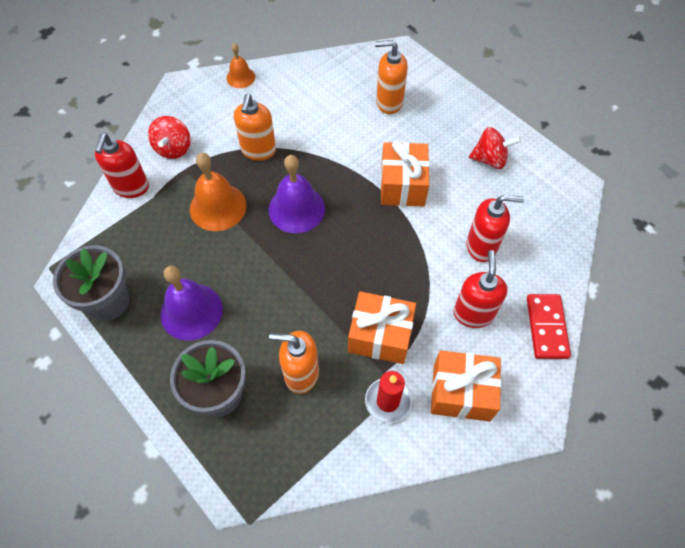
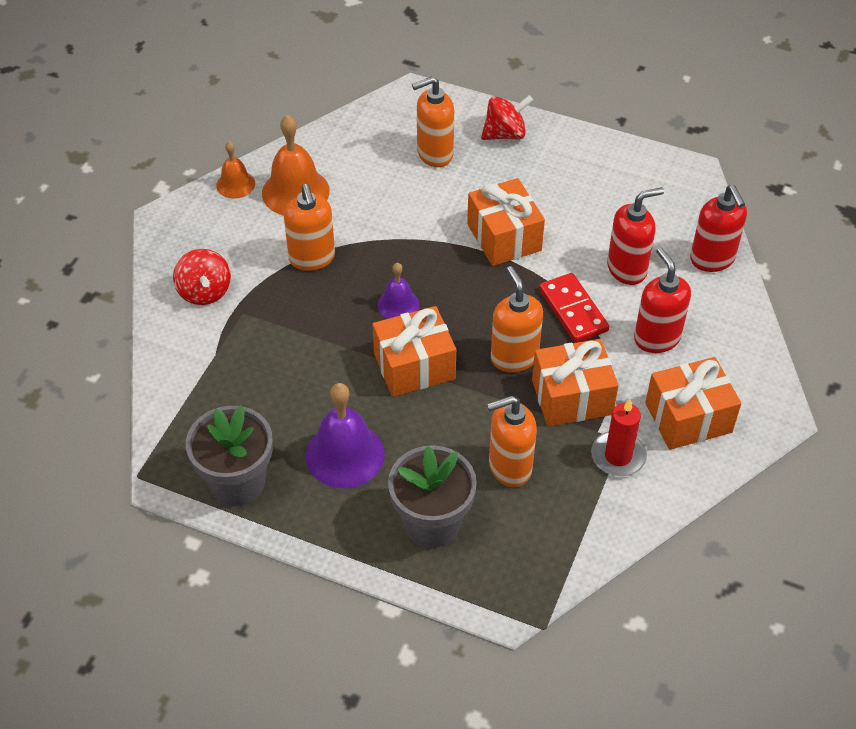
camera: 25 degrees left, 10 degrees down
(131, 187) = (180, 353): red soap dispenser -> red soap dispenser (712, 259)
(218, 207) = (303, 336): orange bell -> orange bell (295, 192)
(280, 262) = (414, 366): none -> orange gift
(296, 209) = (398, 304): purple bell -> purple bell, size x0.58
(355, 284) = (514, 357): none -> orange soap dispenser
(490, 159) = (584, 177): red spinning top -> red spinning top (505, 134)
(546, 327) = (738, 323): red domino -> red domino (573, 310)

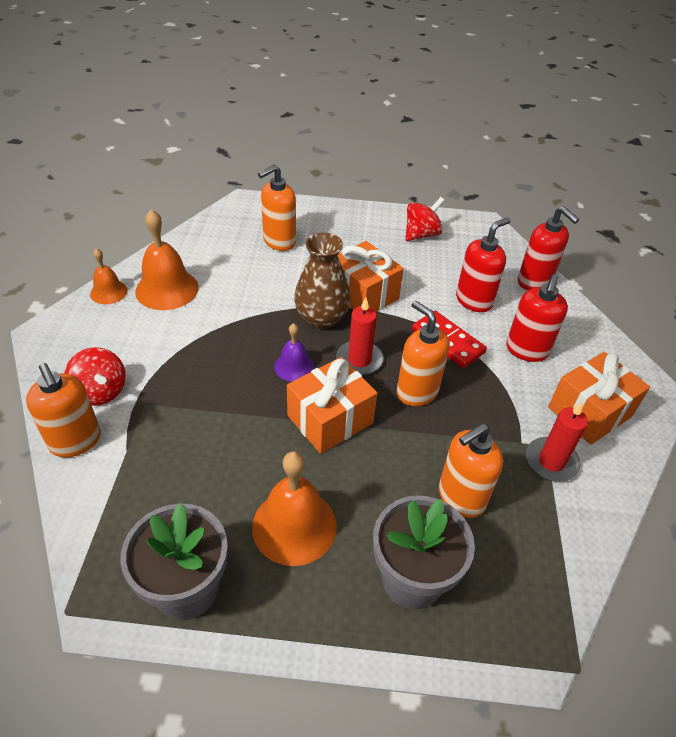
camera: 20 degrees left, 5 degrees down
(312, 258) = (199, 341): orange soap dispenser -> orange soap dispenser (76, 441)
(345, 455) = (294, 526): purple bell -> orange bell
(447, 257) = (321, 318): none -> brown vase
(468, 311) = (359, 360): none -> red candle
(505, 134) = (330, 219): red spinning top -> red spinning top (421, 234)
(572, 397) = (484, 416): orange gift -> none
(656, 338) = (526, 350): red soap dispenser -> red soap dispenser turned 120 degrees counterclockwise

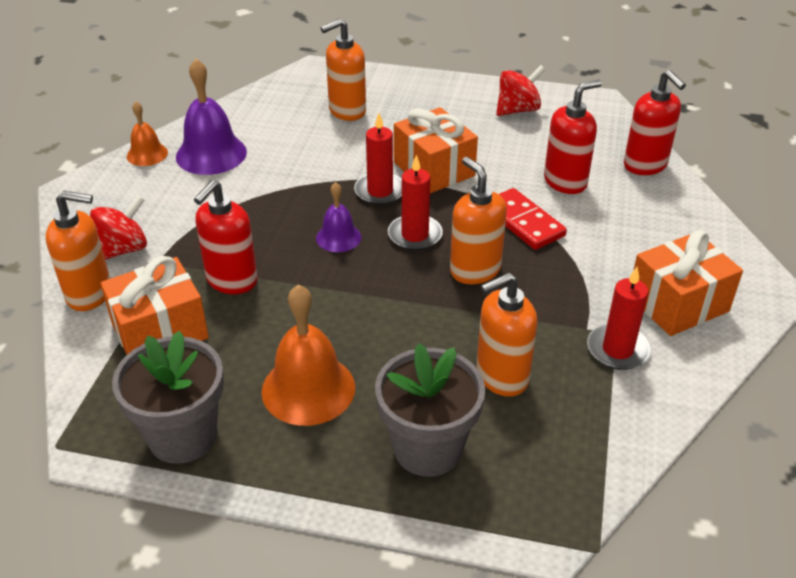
camera: 10 degrees right, 5 degrees down
(76, 441) = (90, 294): orange soap dispenser -> orange soap dispenser turned 60 degrees counterclockwise
(100, 392) = (123, 249): red spinning top -> red spinning top turned 105 degrees counterclockwise
(167, 289) = (211, 154): orange bell -> purple bell
(321, 318) = (380, 191): brown vase -> red candle
(330, 419) = (369, 291): orange gift -> orange gift (160, 331)
(526, 350) = (617, 236): red soap dispenser -> red soap dispenser (231, 281)

